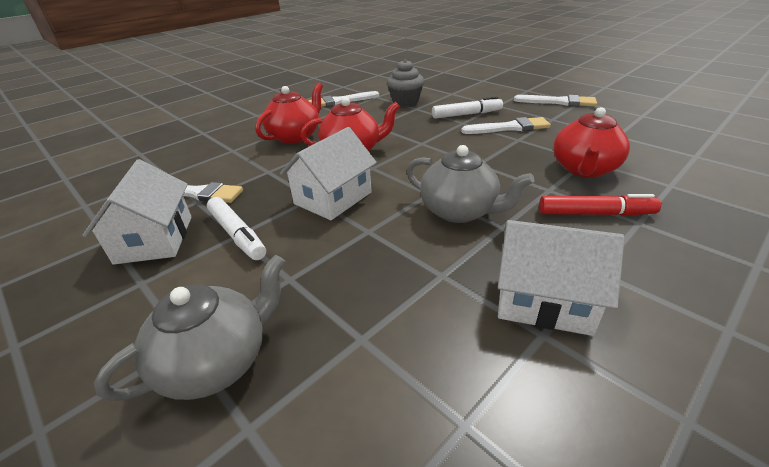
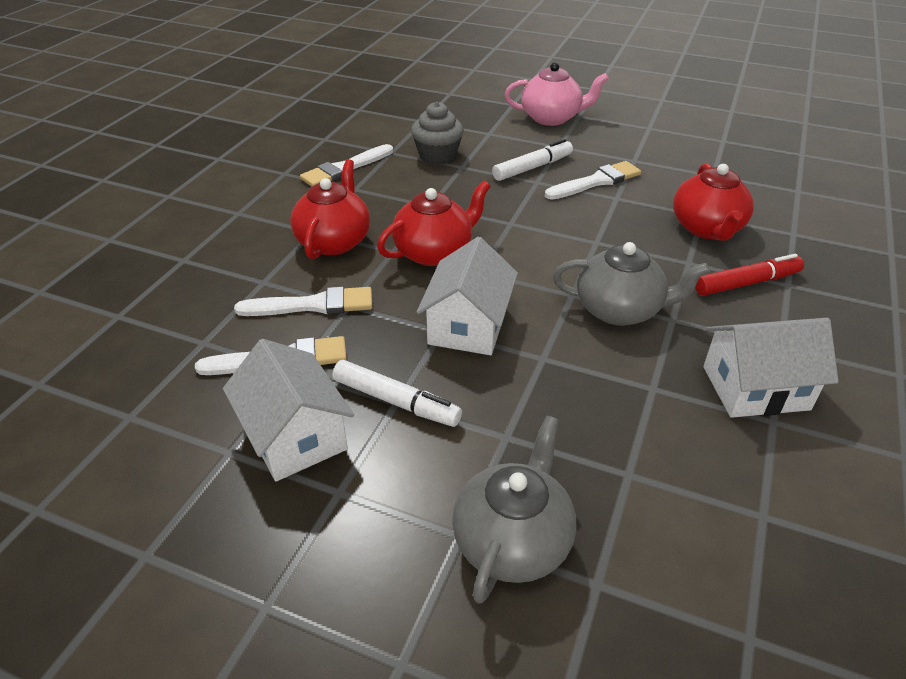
camera: 25 degrees left, 5 degrees up
(505, 89) = (551, 118): none -> pink teapot
(558, 102) = (626, 131): white brush -> white brush (312, 305)

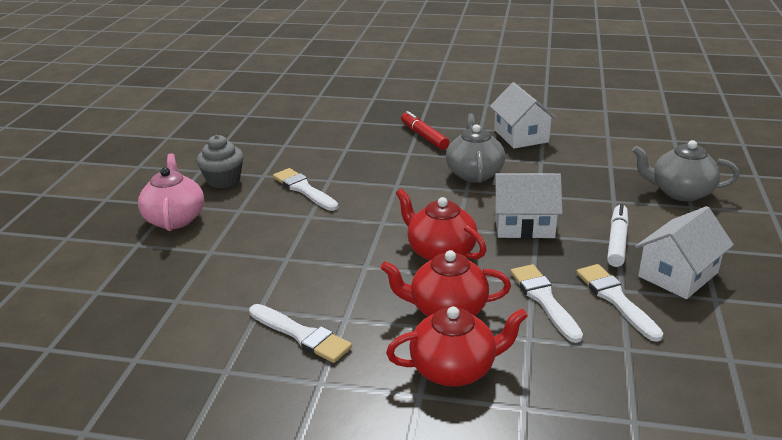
camera: 100 degrees left, 10 degrees down
(437, 156) = (264, 276): grey cupcake -> grey cupcake (223, 180)
(532, 167) = (283, 220): white marker -> none
(707, 228) = (363, 147): red teapot -> red teapot (454, 369)

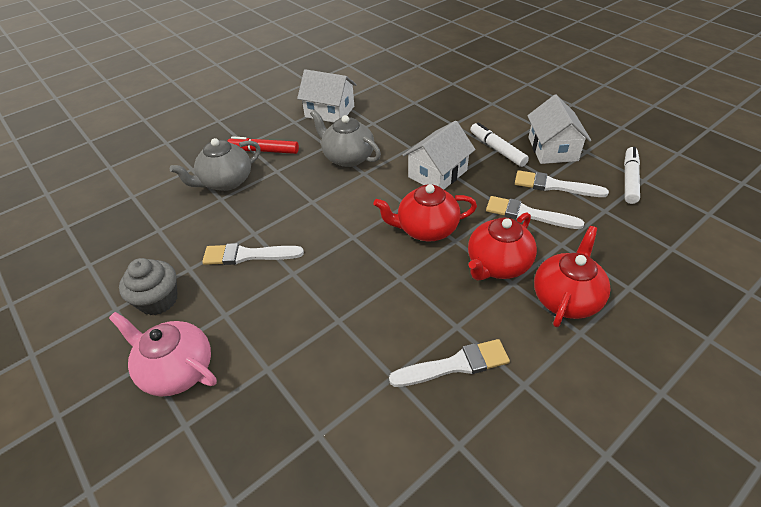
camera: 50 degrees left, 15 degrees up
(680, 192) = (473, 97): grey teapot -> grey teapot (226, 182)
(713, 348) = (629, 179): none -> white marker

